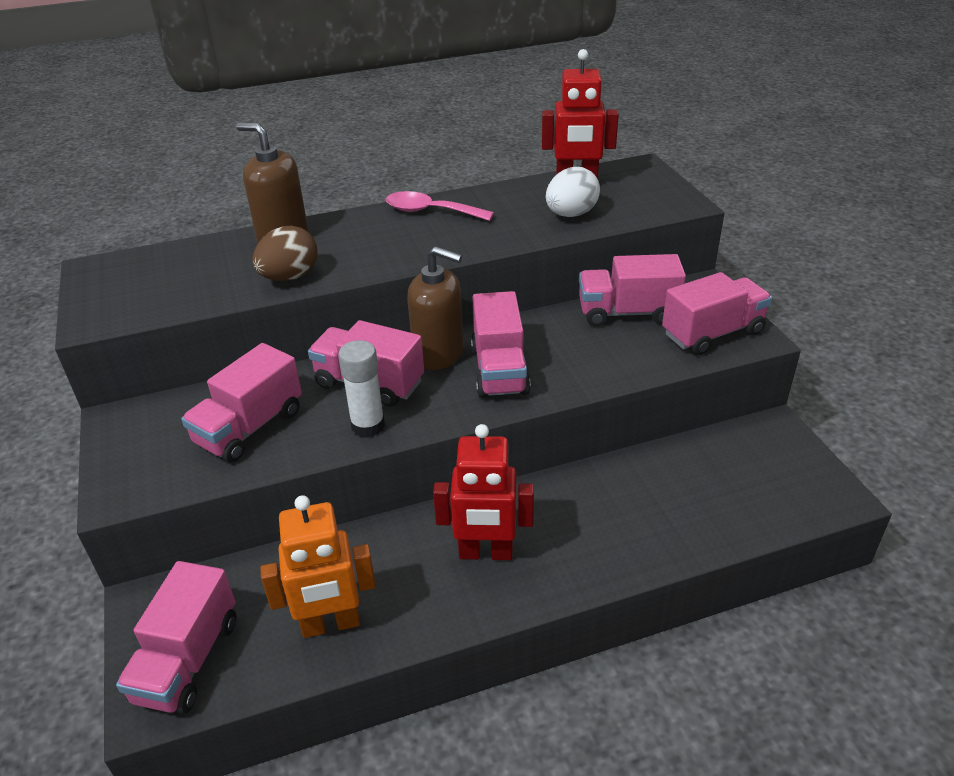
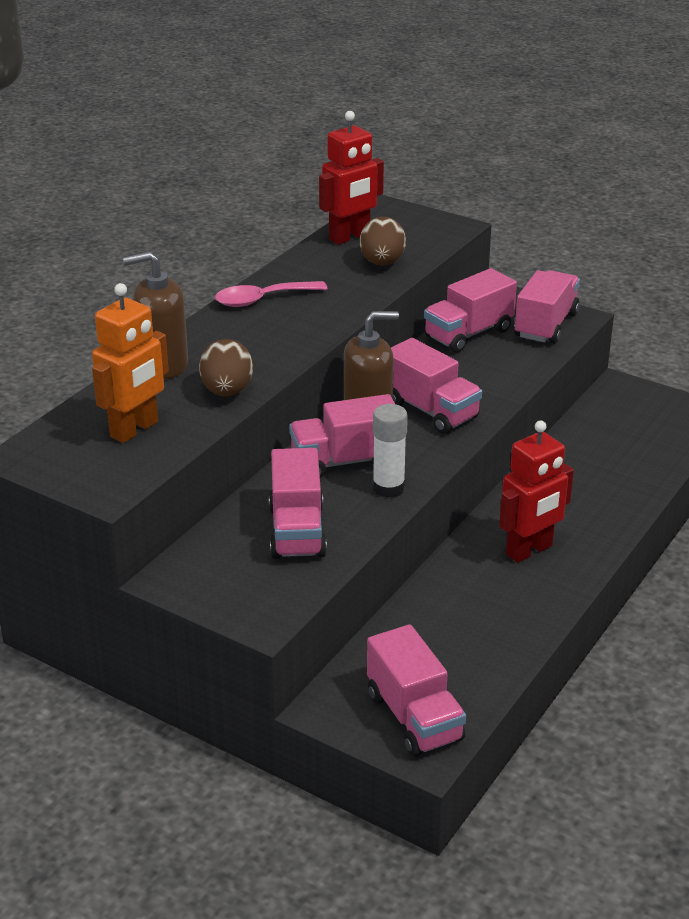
camera: 40 degrees left, 5 degrees down
(331, 624) = (483, 644): orange robot -> orange robot (135, 429)
(571, 214) = (382, 263): white egg -> brown egg

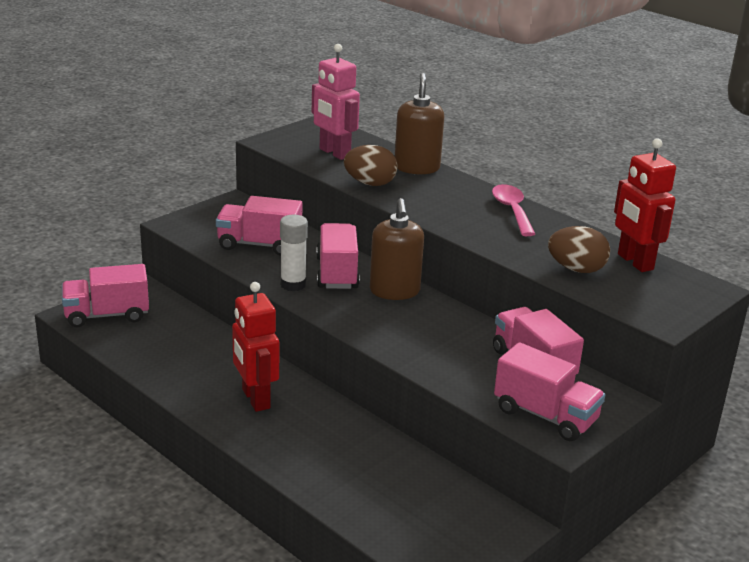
camera: 100 degrees right, 5 degrees down
(135, 429) = (334, 153): orange robot -> pink robot
(430, 410) = (398, 321): pink truck -> none

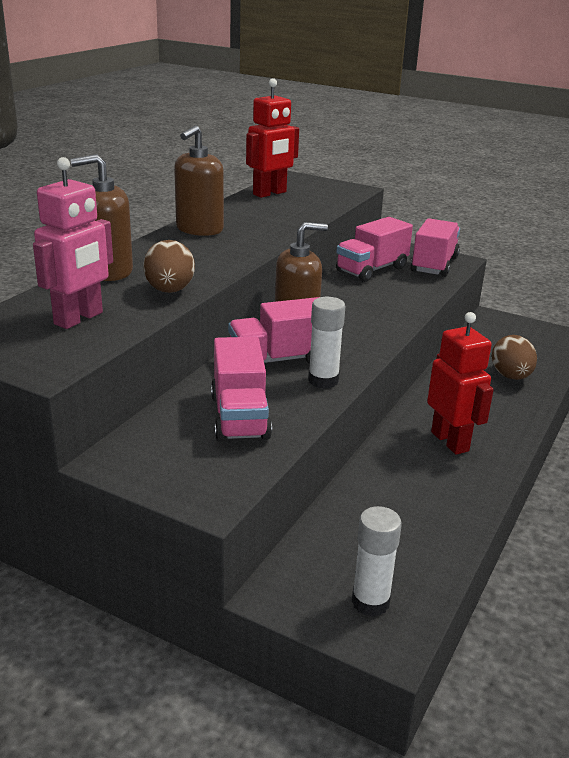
camera: 105 degrees left, 0 degrees up
(107, 315) = (370, 602): pink truck -> white glue stick
(255, 399) = (450, 441): red robot -> red robot turned 75 degrees counterclockwise
(512, 210) = (199, 229): pink spoon -> brown soap dispenser
(576, 269) = (299, 209): brown egg -> brown egg (511, 376)

